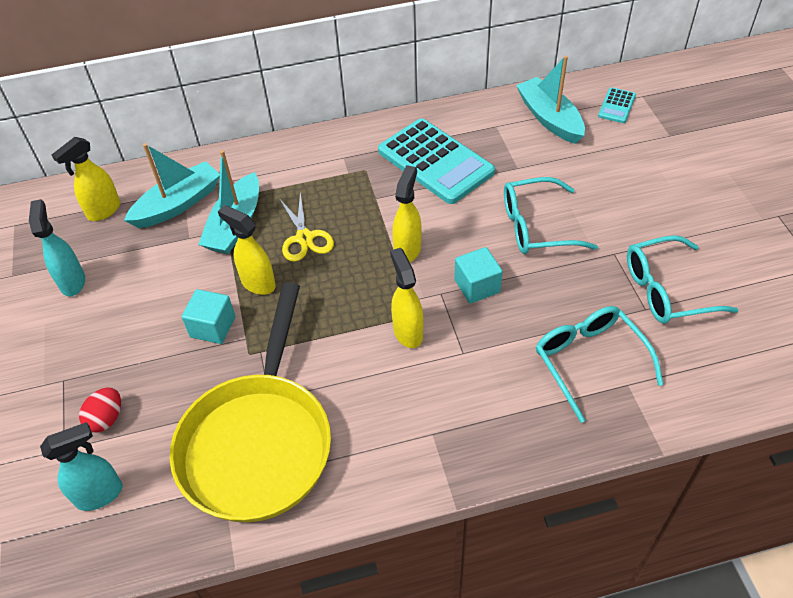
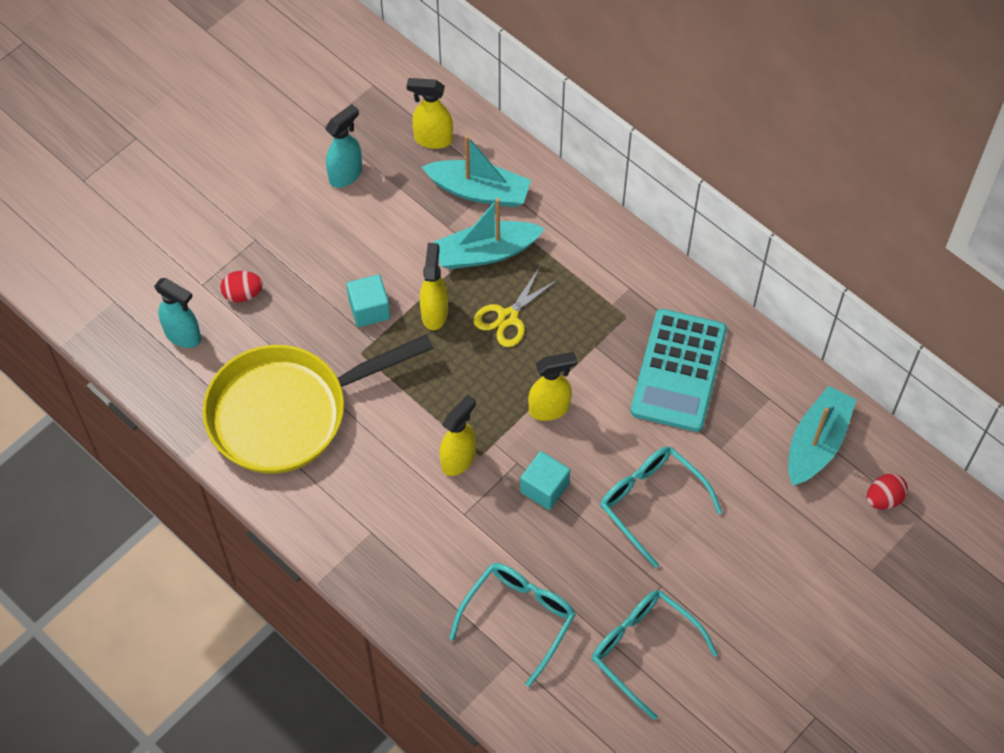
camera: 55 degrees right, 10 degrees up
(616, 106) = (883, 499): turquoise calculator -> red egg

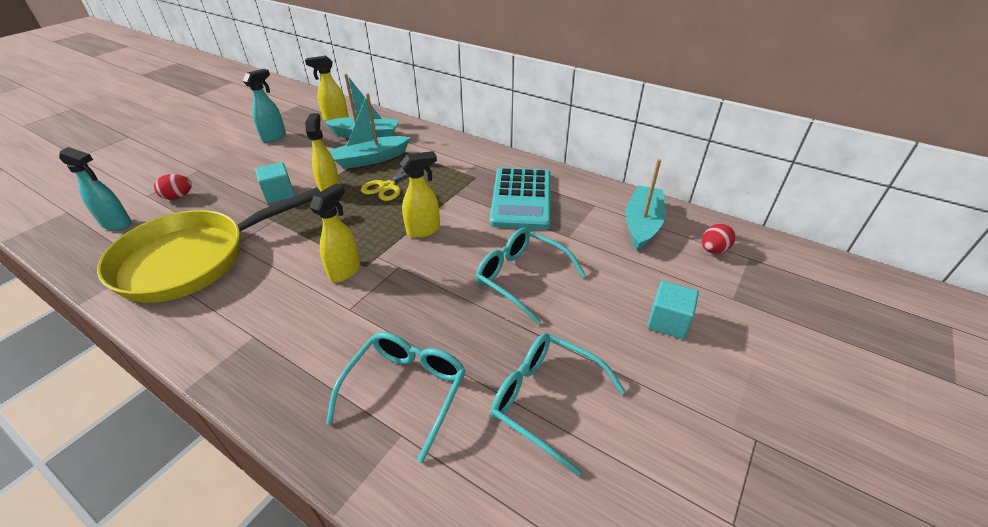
camera: 10 degrees left, 20 degrees down
(544, 488) = (424, 280): turquoise cube -> turquoise cube (668, 321)

